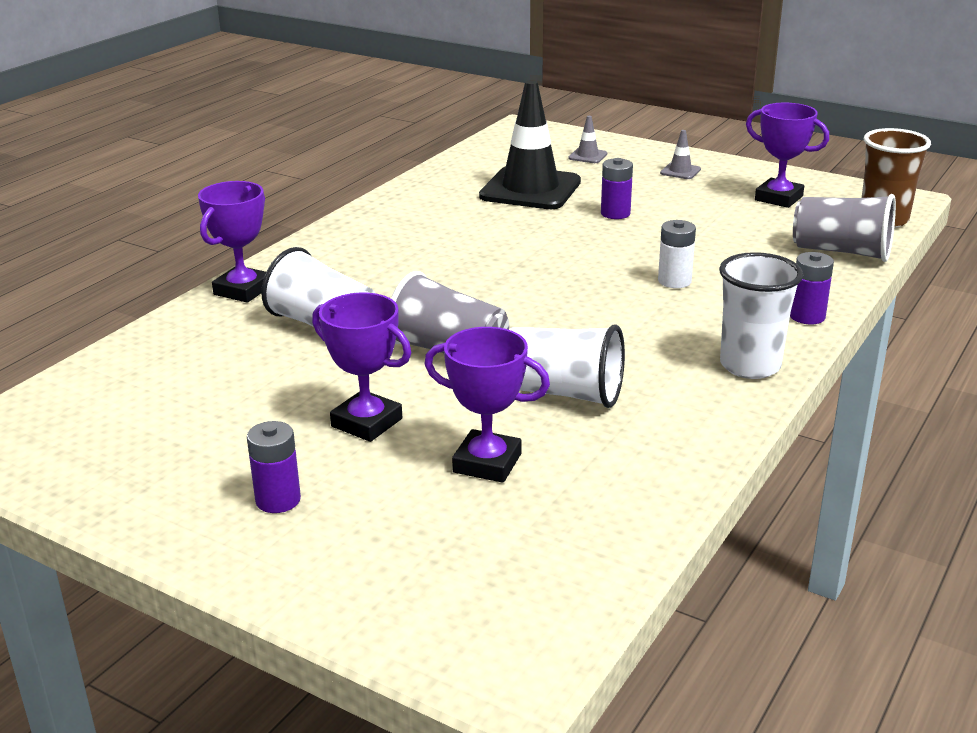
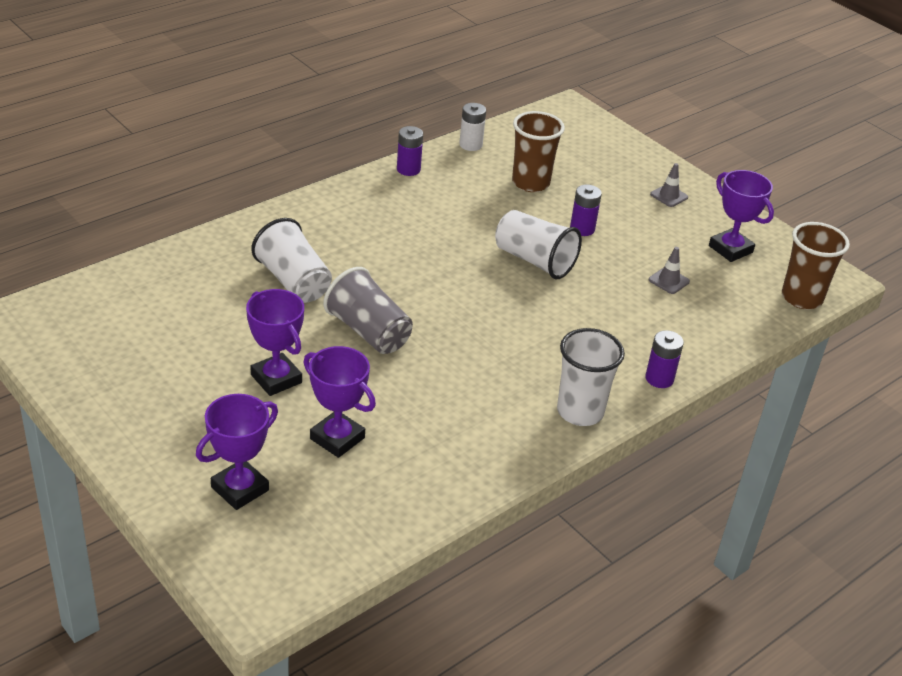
camera: 15 degrees right, 10 degrees up
(243, 290) = (254, 229): purple trophy -> purple trophy (240, 489)
(278, 500) = (185, 425): purple battery -> purple battery (408, 169)
(530, 189) = (530, 183): black traffic cone -> brown cup
(562, 393) = (426, 394): white cup -> white cup (534, 261)
(587, 156) = (602, 157): grey traffic cone -> grey traffic cone (669, 281)
(674, 281) = (580, 313): white battery -> white battery (470, 145)
(841, 252) = (738, 322): grey cup -> none

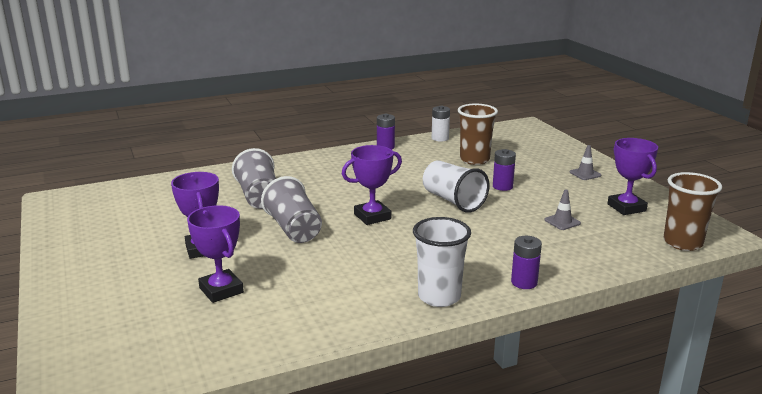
camera: 20 degrees right, 15 degrees down
(240, 489) = (119, 313): purple trophy -> purple trophy (372, 216)
(293, 281) = (259, 197): white cup -> grey cup

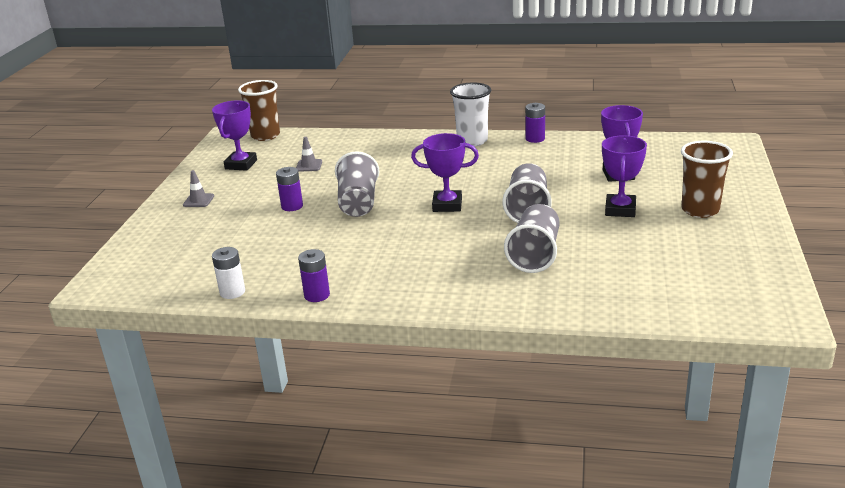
camera: 145 degrees left, 5 degrees up
(453, 201) = (358, 203): white cup -> grey cup
(474, 160) = (257, 245): brown cup -> brown cup (700, 210)
(524, 282) = (408, 137): purple battery -> purple battery (535, 139)

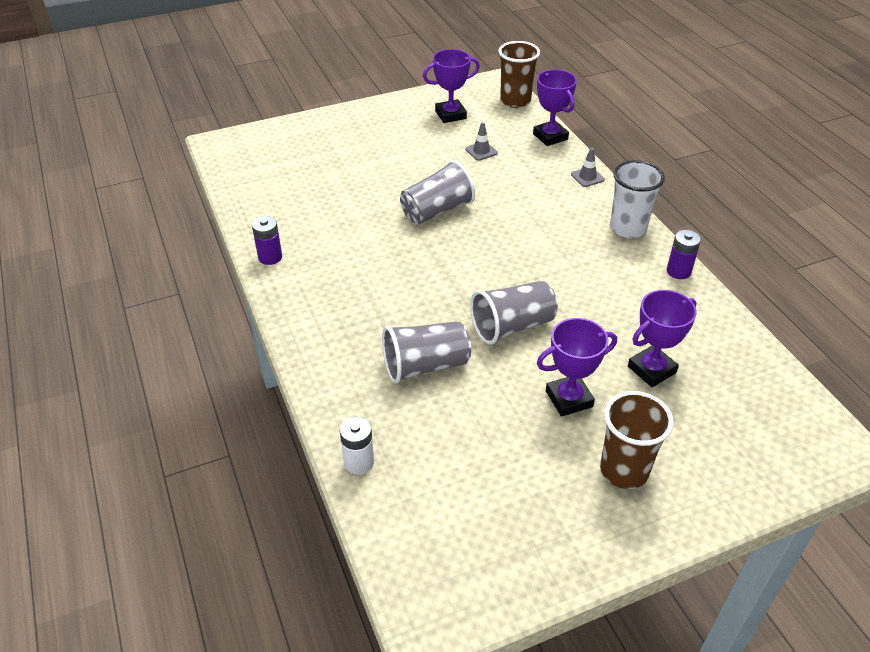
camera: 55 degrees right, 15 degrees up
(198, 200) = (372, 125): grey traffic cone -> grey traffic cone (587, 177)
(232, 292) = (248, 211): white battery -> white battery (359, 462)
(292, 206) = (401, 176): purple battery -> none
(447, 205) = (477, 267): purple trophy -> purple trophy (550, 136)

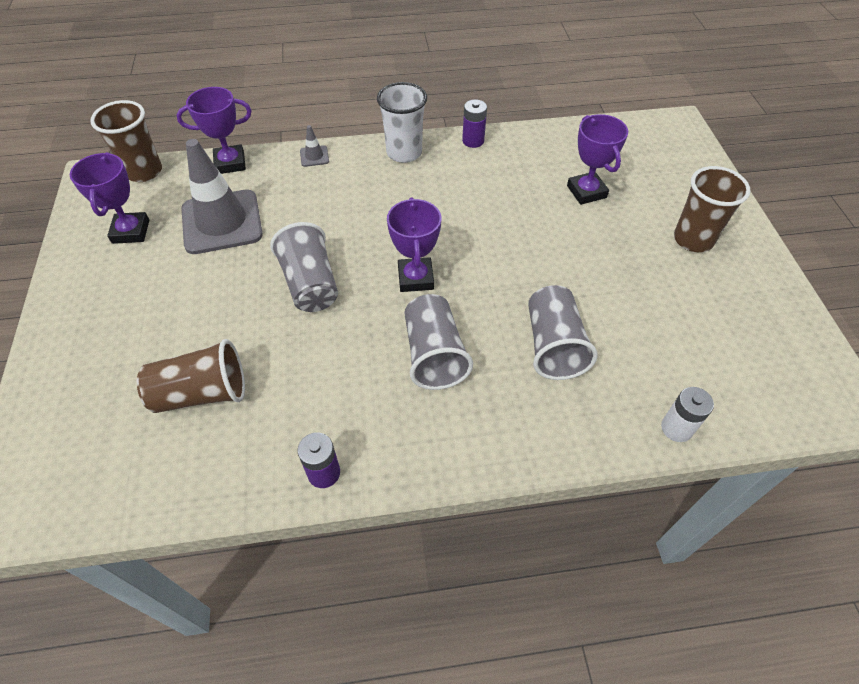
camera: 75 degrees left, 10 degrees up
(319, 187) = (202, 393): none -> brown cup
(481, 151) = (222, 222): grey traffic cone -> grey traffic cone, size x2.48
(512, 326) = (513, 266): grey cup -> grey cup (434, 355)
(569, 399) = (612, 251): purple trophy -> purple trophy (415, 278)

